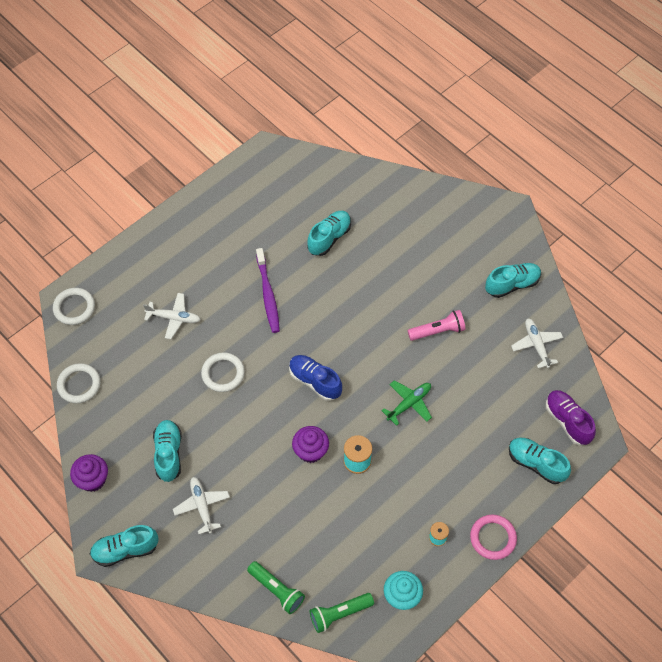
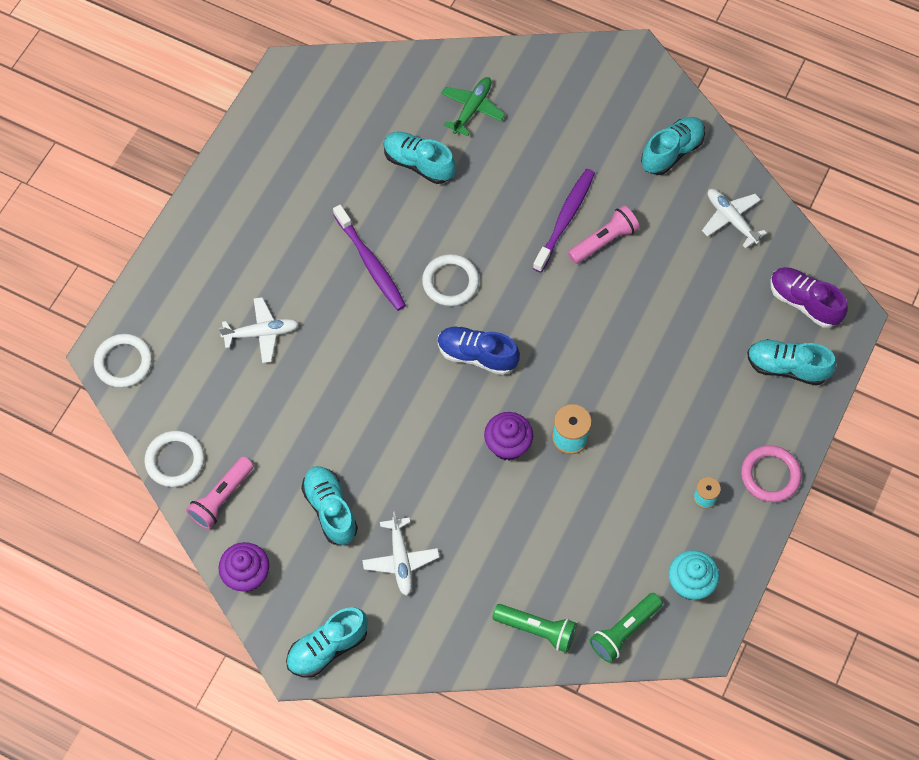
camera: 20 degrees left, 5 degrees up
(99, 421) = (222, 498): none -> pink flashlight
(202, 506) = (400, 560): white plane -> white plane turned 150 degrees counterclockwise
(223, 373) = (356, 384): white ring -> white ring (450, 282)
(329, 238) = (418, 163): turquoise shoe -> turquoise shoe turned 75 degrees counterclockwise
(409, 404) = (605, 344): green plane -> green plane (472, 109)
(416, 307) = (565, 219): none -> purple toothbrush

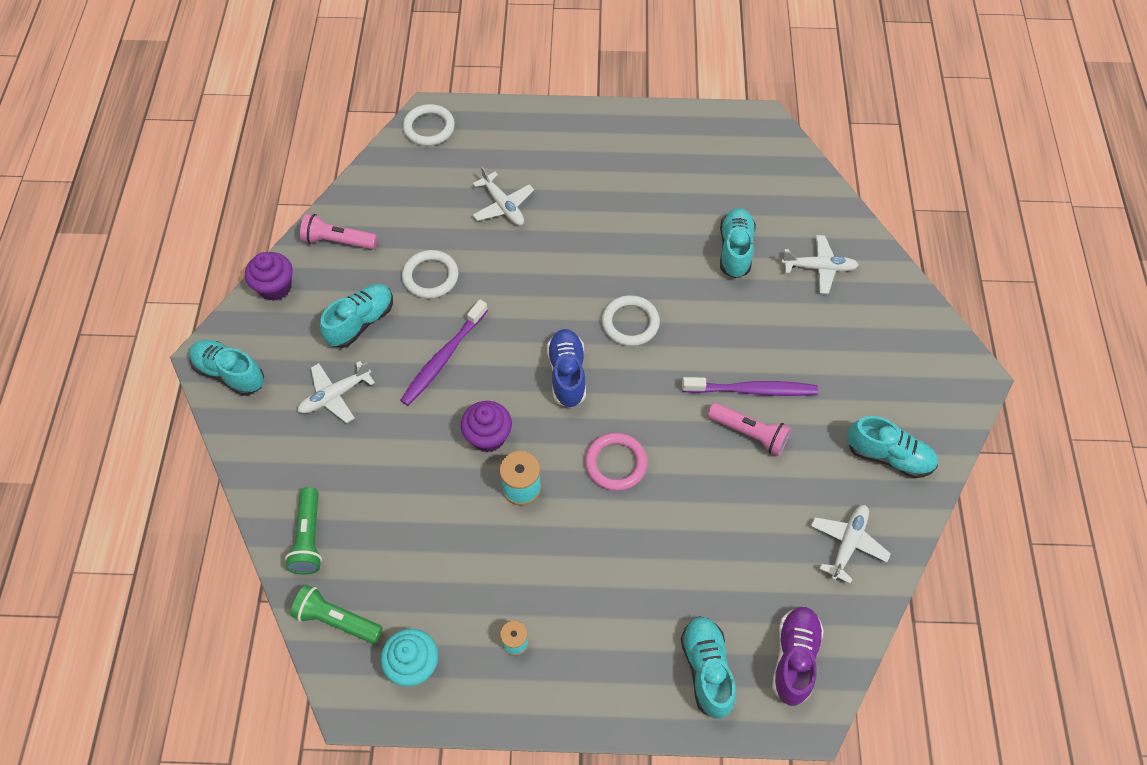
camera: 65 degrees right, 5 degrees down
(175, 460) = (358, 196): white ring -> white ring (430, 276)
(370, 263) = (614, 254): purple toothbrush -> purple toothbrush (443, 358)
(472, 109) = (819, 268): green plane -> white plane
(770, 475) = (571, 701): pink ring -> pink ring (615, 463)

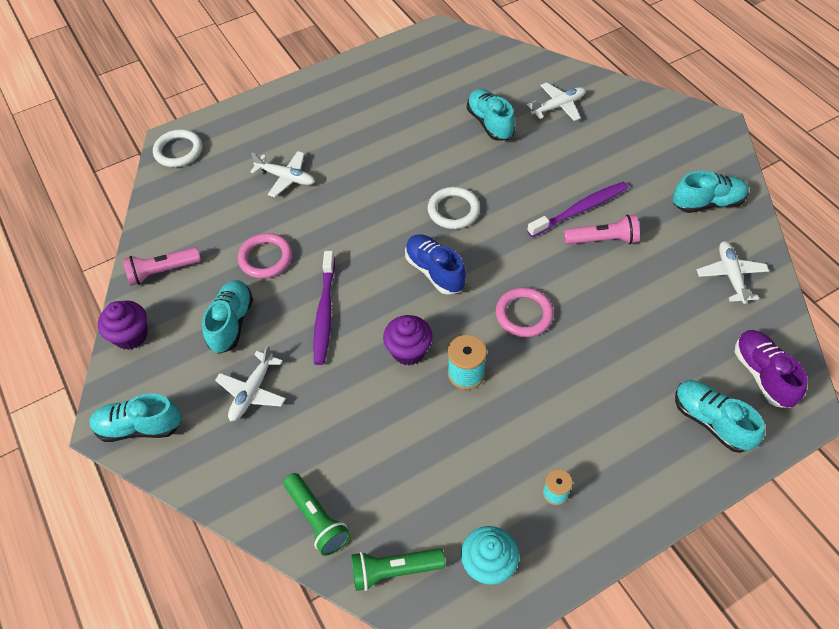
camera: 30 degrees left, 5 degrees down
(430, 276) = (265, 258): white ring -> pink ring

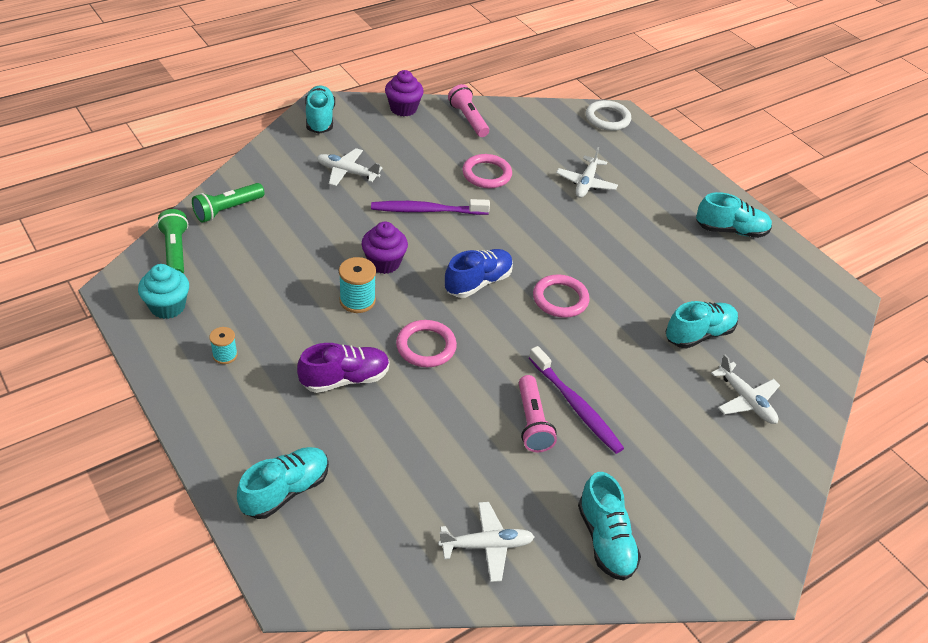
camera: 80 degrees right, 10 degrees down
(231, 323) = (415, 158): turquoise shoe -> turquoise shoe (731, 230)
(453, 210) = (560, 299): white ring -> pink ring
(762, 375) = (341, 552): purple shoe -> purple shoe (345, 379)

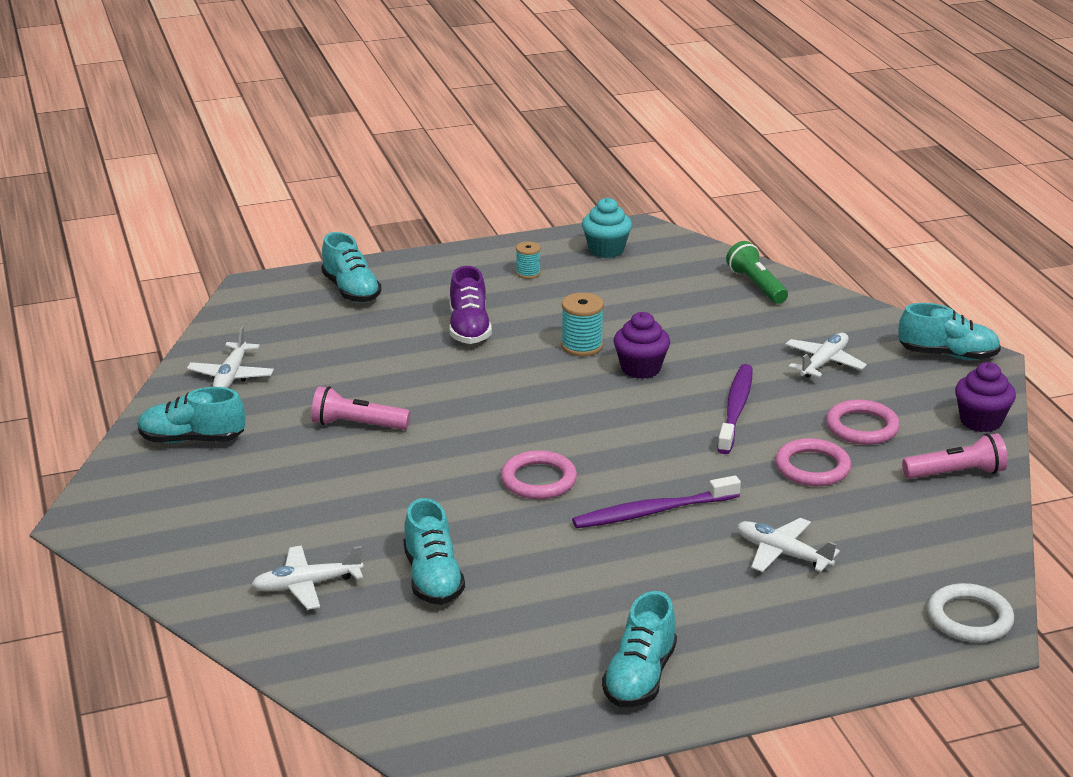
camera: 110 degrees right, 15 degrees down
(175, 251) = (689, 256): green flashlight -> none
(426, 346) = (495, 378): pink ring -> pink ring (862, 427)
(478, 282) = (587, 425): blue shoe -> none
(575, 405) = (365, 456): purple toothbrush -> purple toothbrush (653, 512)

